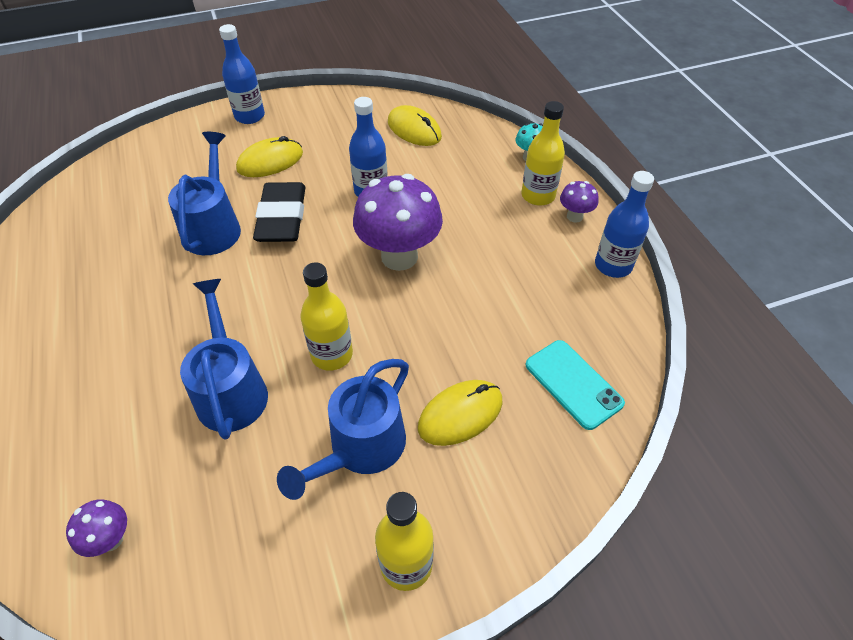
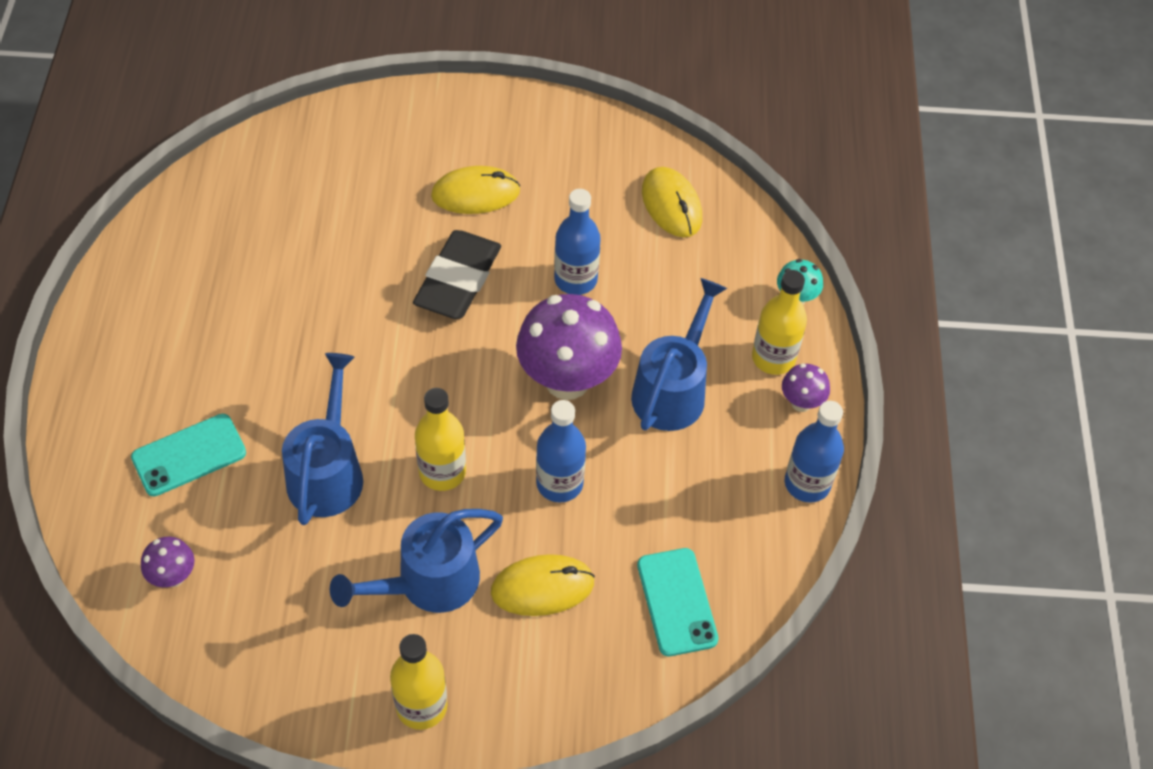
camera: 20 degrees right, 5 degrees up
(94, 422) = (189, 455): none -> turquoise phone
(213, 226) = (378, 265): blue watering can -> blue watering can (673, 389)
(249, 116) = (477, 114): blue bottle -> blue bottle (559, 483)

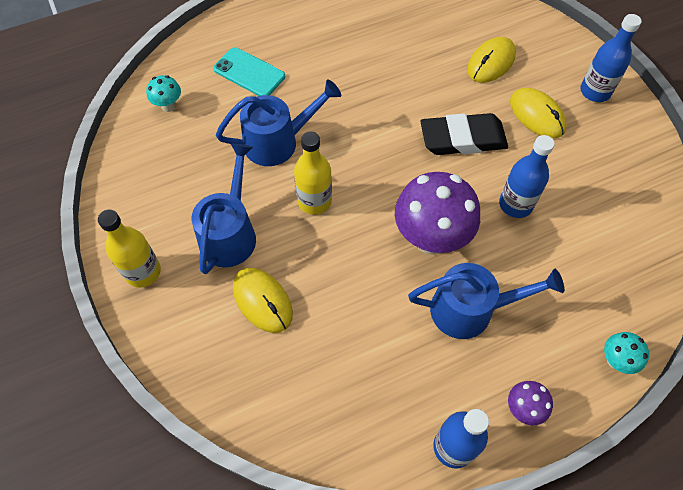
camera: 65 degrees right, 5 degrees up
(173, 576) = (168, 106): purple mushroom -> turquoise mushroom
(428, 583) = (230, 232): blue watering can -> blue watering can turned 75 degrees clockwise
(559, 483) = (347, 273): blue bottle -> blue bottle (595, 91)
(671, 205) = (628, 234): yellow mouse -> yellow mouse (491, 62)
(677, 602) = (297, 395): turquoise phone -> none
(773, 358) = (549, 368): yellow bottle -> none

